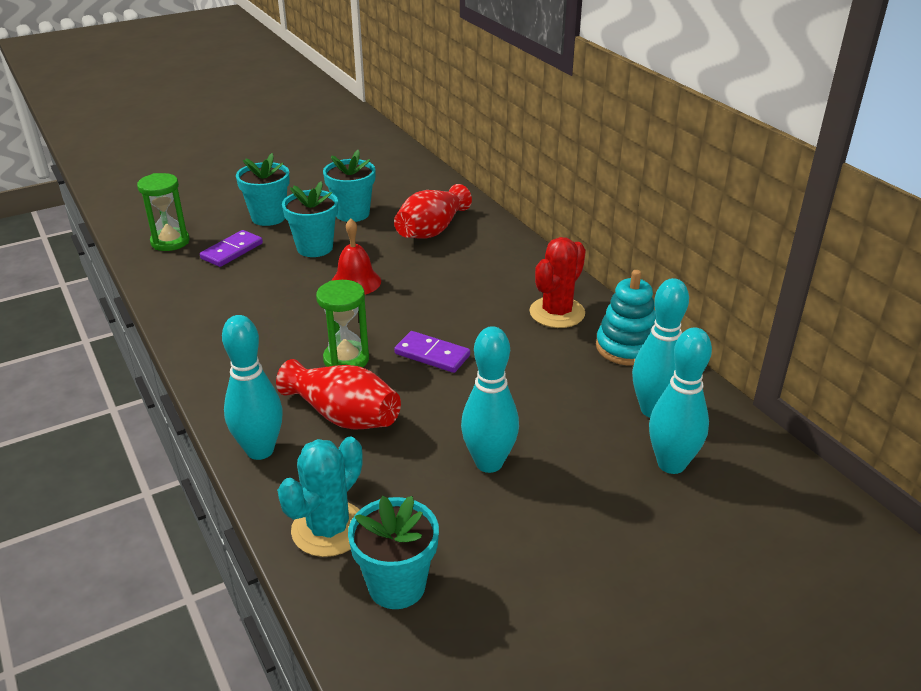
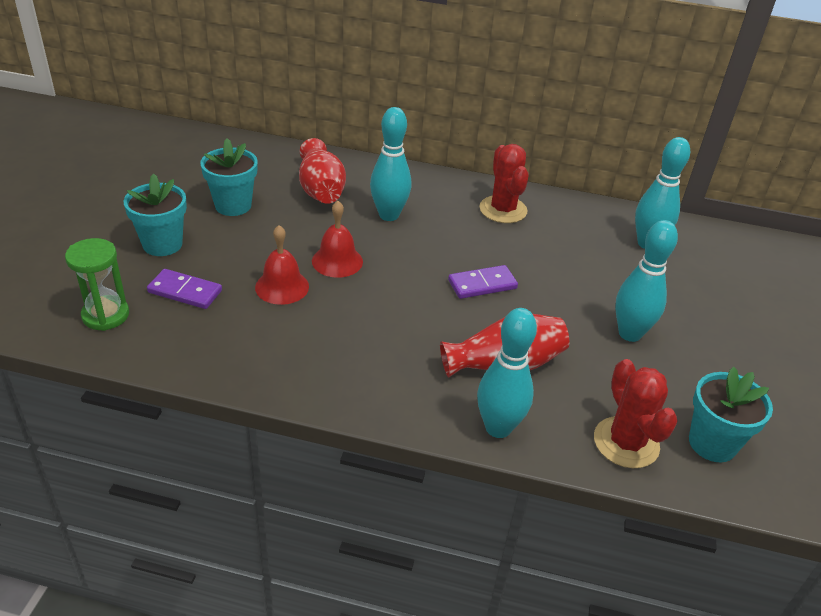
camera: 50 degrees left, 5 degrees up
(232, 251) = (185, 291): purple domino -> purple domino turned 60 degrees counterclockwise
(291, 279) = (282, 287): none -> red bell
(315, 248) = (254, 250): turquoise flower pot -> none
(328, 529) = (626, 442): turquoise cactus -> red cactus
(346, 359) = (435, 324): green hourglass -> none
(626, 347) = (574, 211): turquoise stacking toy -> none
(671, 464) = (703, 270): turquoise bowling pin -> turquoise bowling pin (389, 215)

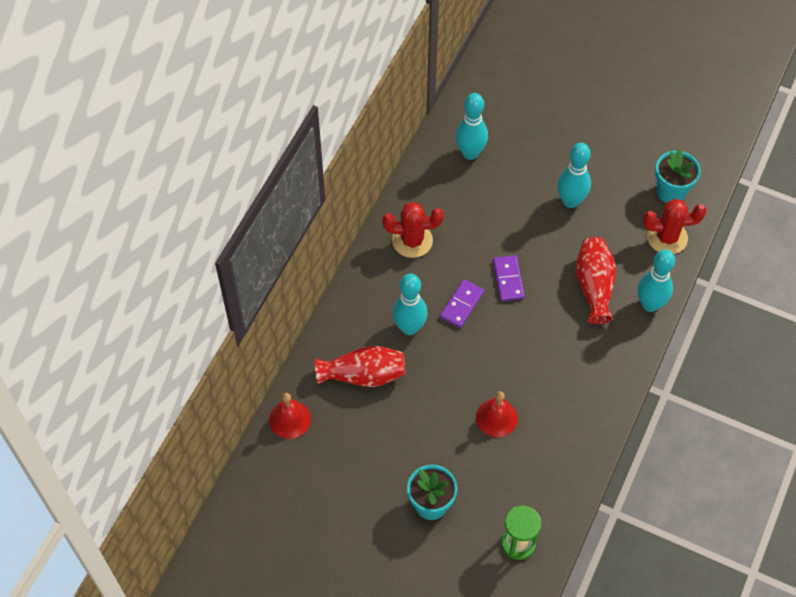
camera: 75 degrees left, 20 degrees up
(185, 291) = (495, 487): purple domino -> purple domino (461, 304)
(233, 205) = (379, 448): turquoise flower pot -> none
(337, 261) = (468, 375): red bell -> red bell (290, 419)

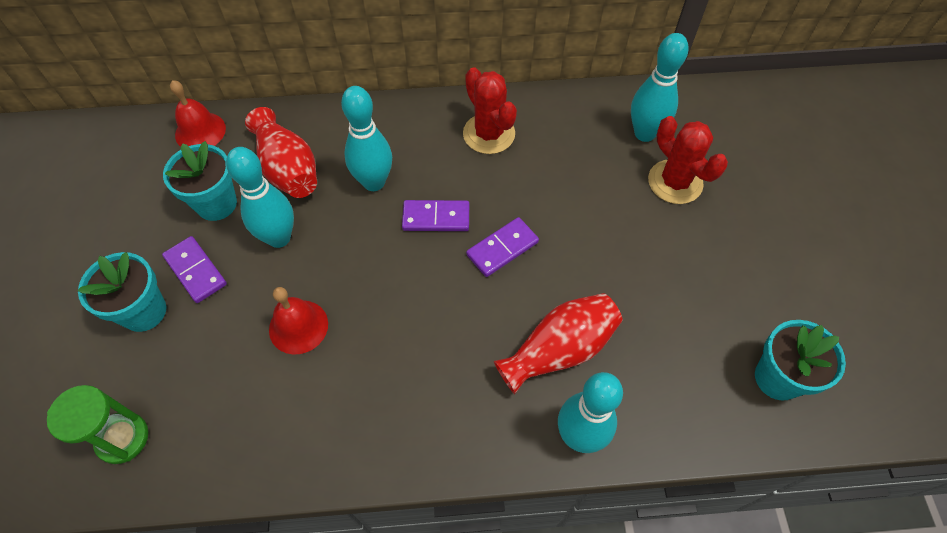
camera: 60 degrees right, 0 degrees up
(366, 431) = (216, 204): none -> turquoise flower pot
(417, 463) = (195, 271): none -> purple domino
(570, 201) = (664, 264): turquoise bowling pin -> turquoise bowling pin (279, 238)
(667, 237) = (702, 408): red cactus -> red cactus (675, 182)

